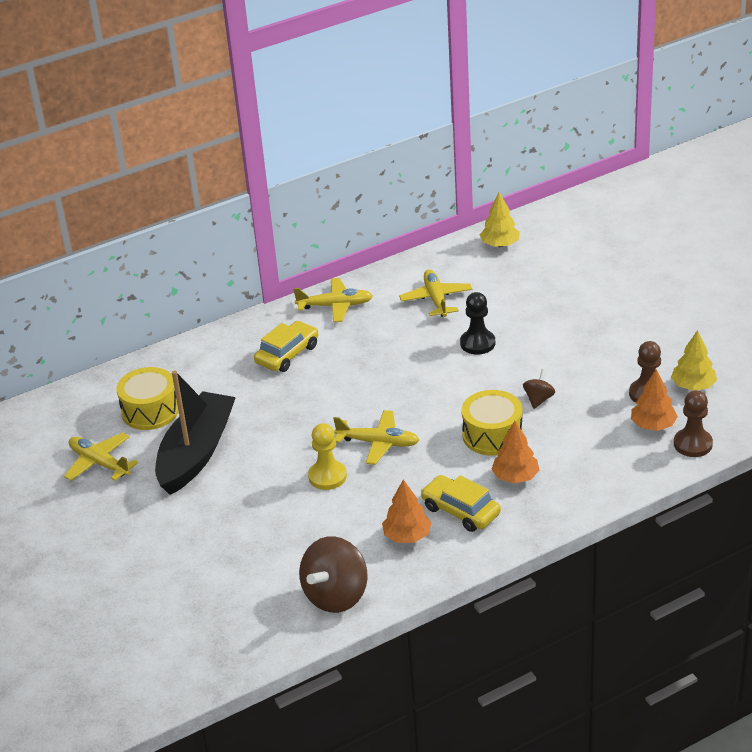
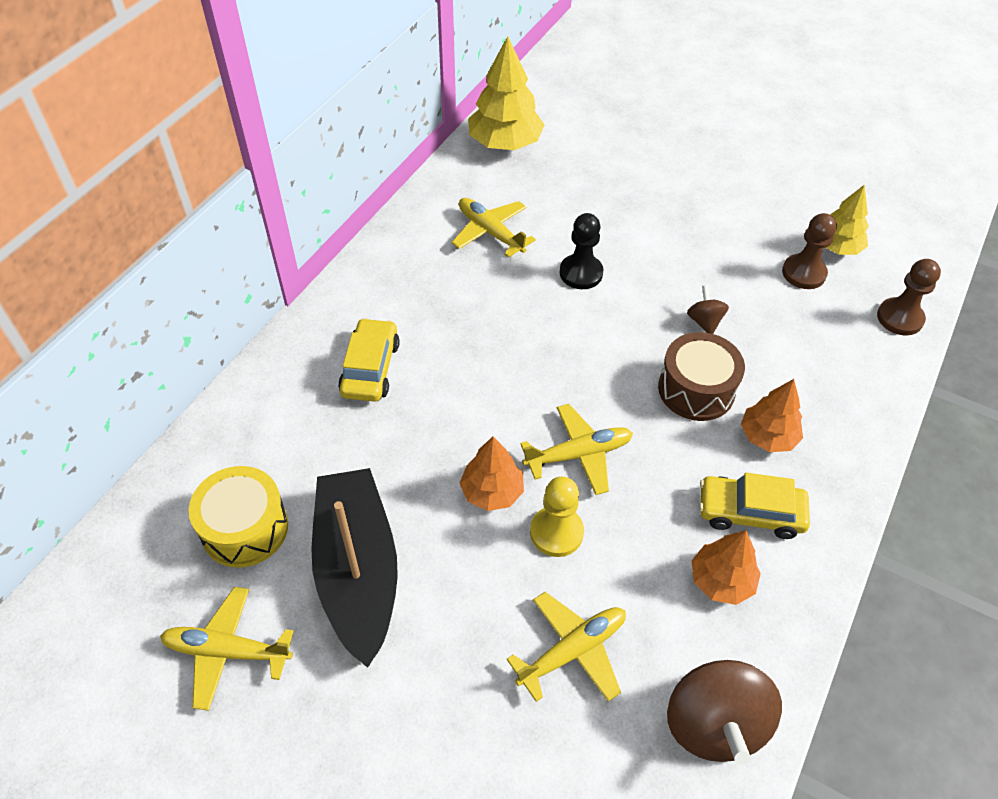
camera: 35 degrees left, 15 degrees up
(335, 306) = (380, 280): yellow plane -> yellow plane (572, 650)
(492, 435) = (696, 389): yellow drum -> brown drum
(500, 244) = (505, 143): yellow tree -> yellow tree, size x1.60
(653, 425) = (843, 310): orange tree -> orange tree (492, 491)

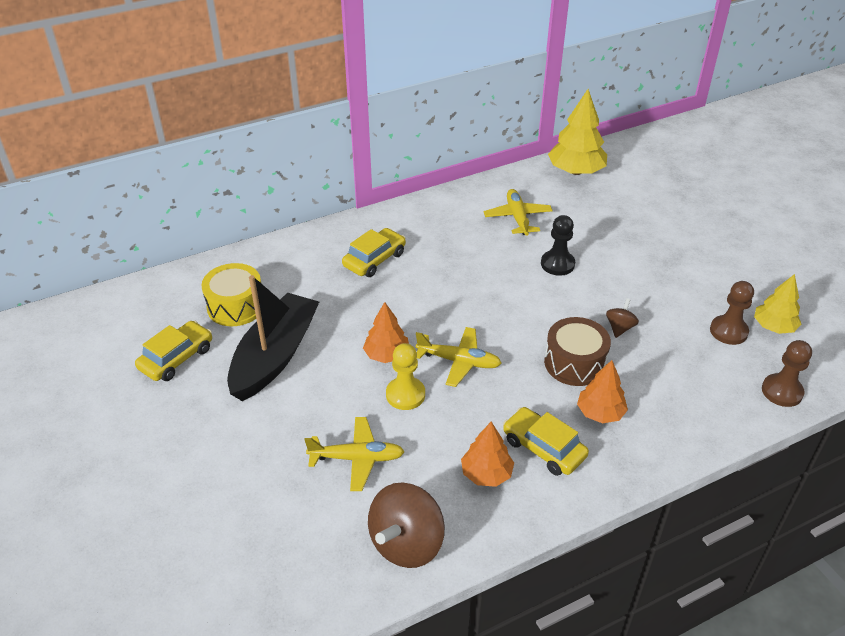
camera: 35 degrees right, 10 degrees down
(227, 651) = (176, 358): yellow plane -> yellow car

